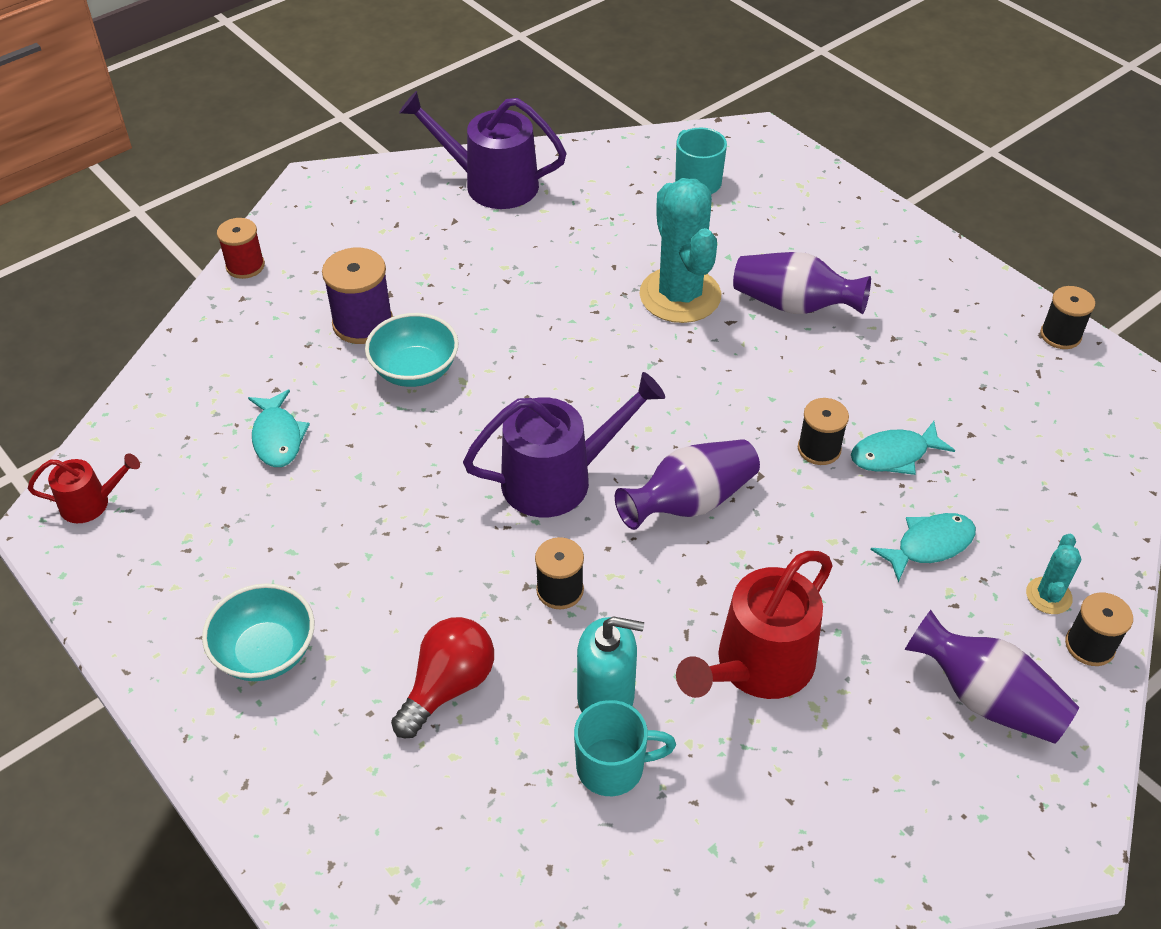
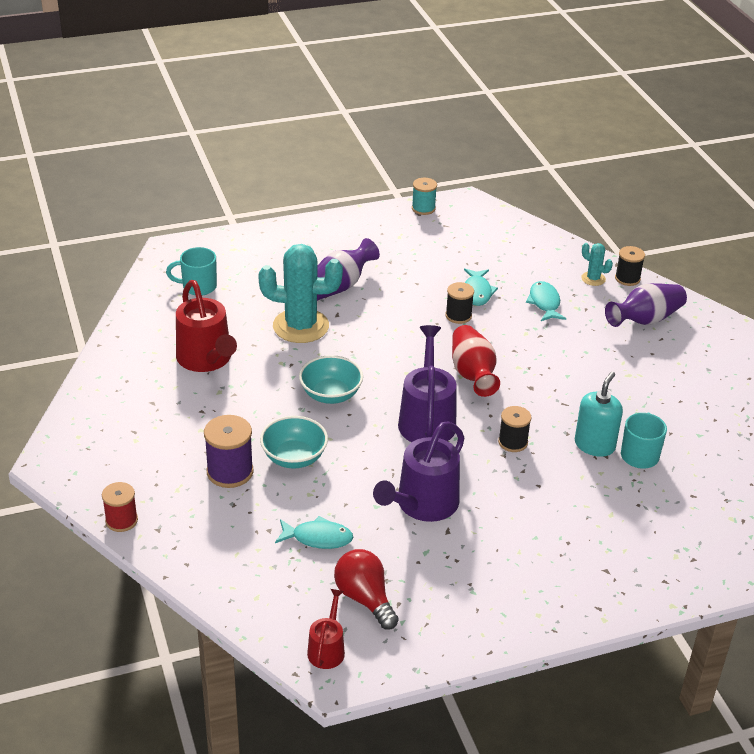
camera: 70 degrees left, 10 degrees down
(266, 652) = (504, 580): turquoise bowl -> turquoise bowl (331, 395)
(448, 686) = (562, 505): red light bulb -> red light bulb (365, 598)
(492, 184) = (126, 374): purple watering can -> purple watering can (422, 504)
(690, 502) = (472, 374): purple vase -> red vase
(757, 666) = (596, 385): red watering can -> red watering can (206, 359)
(1060, 335) = (423, 208): black spool -> turquoise spool

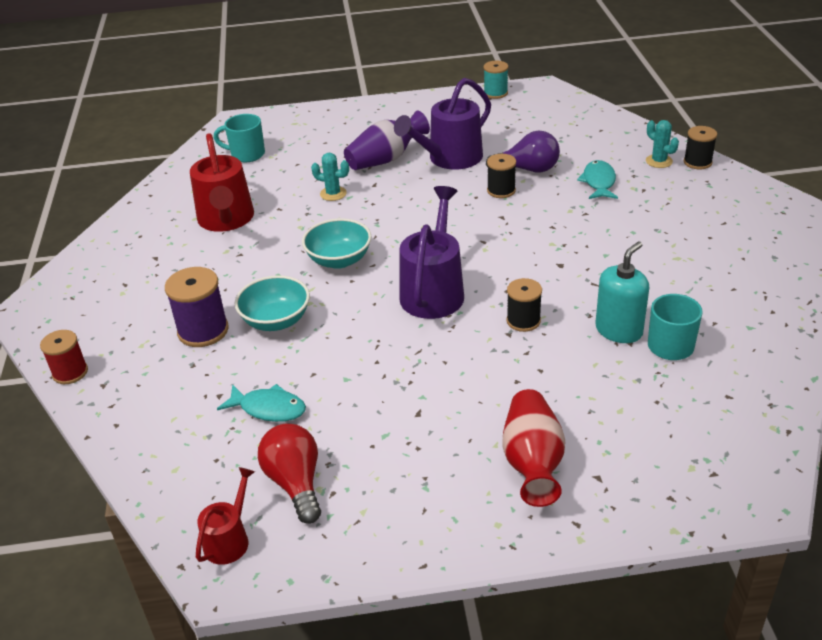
camera: 15 degrees right, 0 degrees up
(301, 326) = (333, 194): turquoise cactus -> turquoise cactus, size x0.46
(422, 504) = (399, 381): purple watering can -> purple watering can (450, 158)
(472, 374) = (499, 248): red vase -> red vase (532, 462)
(477, 292) = (528, 169): turquoise fish -> purple light bulb
(645, 320) = (709, 203): purple vase -> none

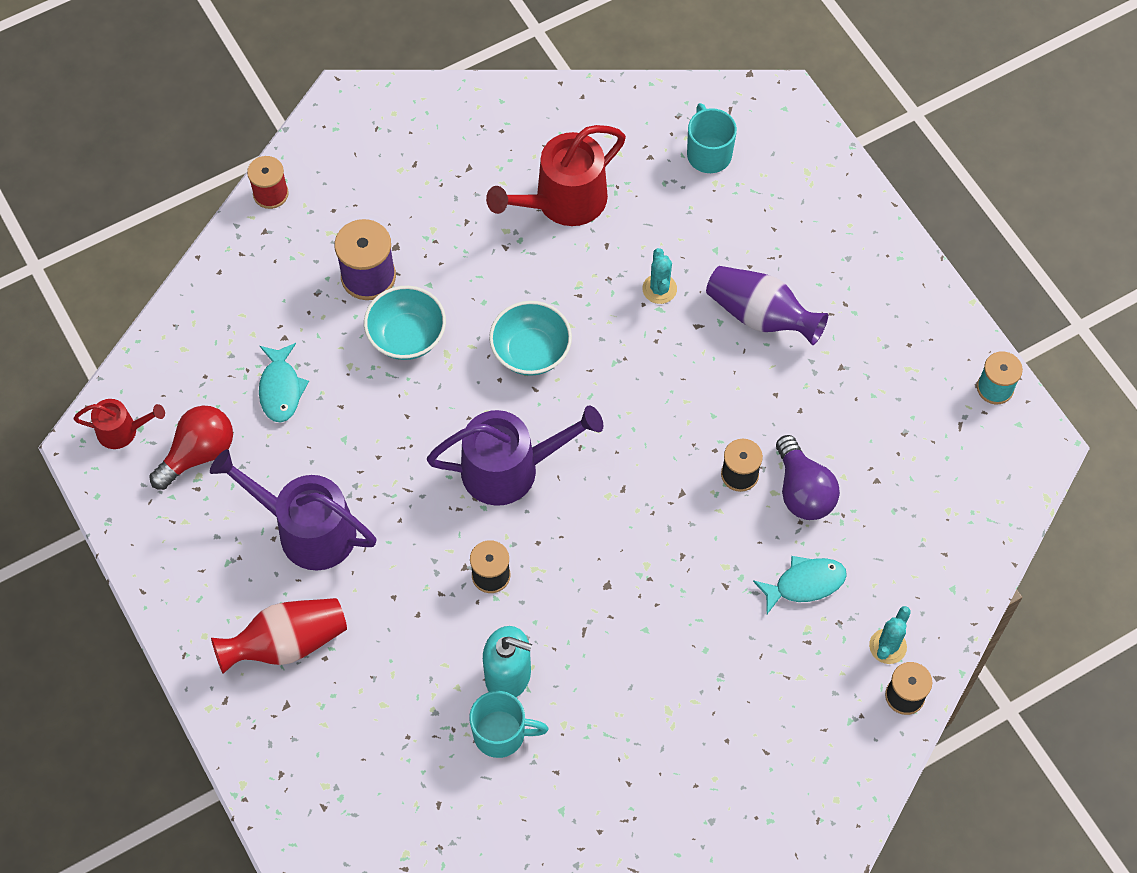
camera: 65 degrees right, 25 degrees up
(450, 158) = (792, 390): purple watering can -> purple watering can (307, 530)

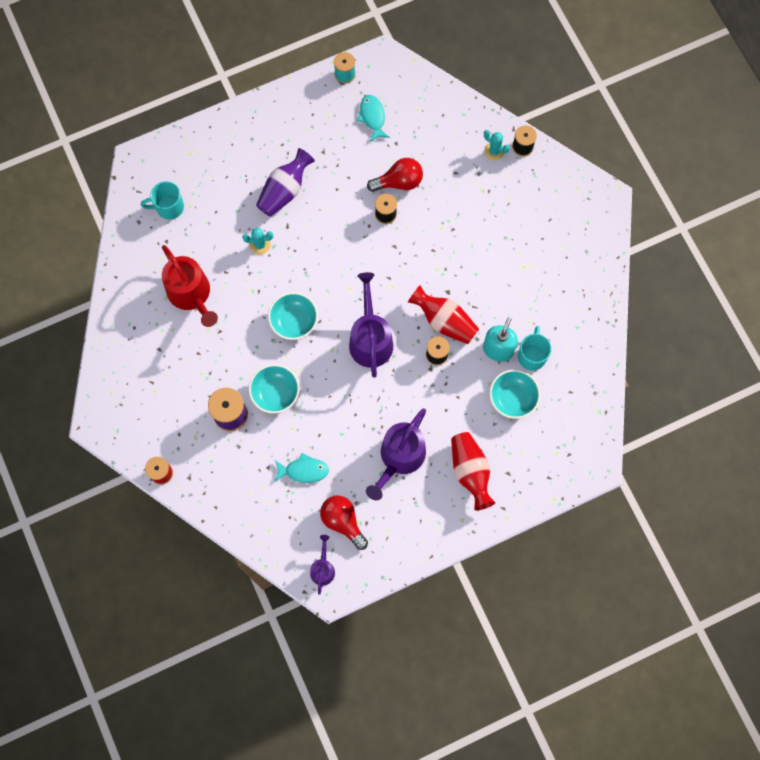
camera: 85 degrees left, 10 degrees up
(122, 431) = (323, 569): red watering can -> purple watering can
(420, 705) = (512, 398): none -> turquoise bowl
(552, 583) = (444, 321): none -> red vase
(802, 491) = (399, 182): purple light bulb -> red light bulb
(805, 584) = (455, 188): turquoise fish -> turquoise fish (372, 117)

